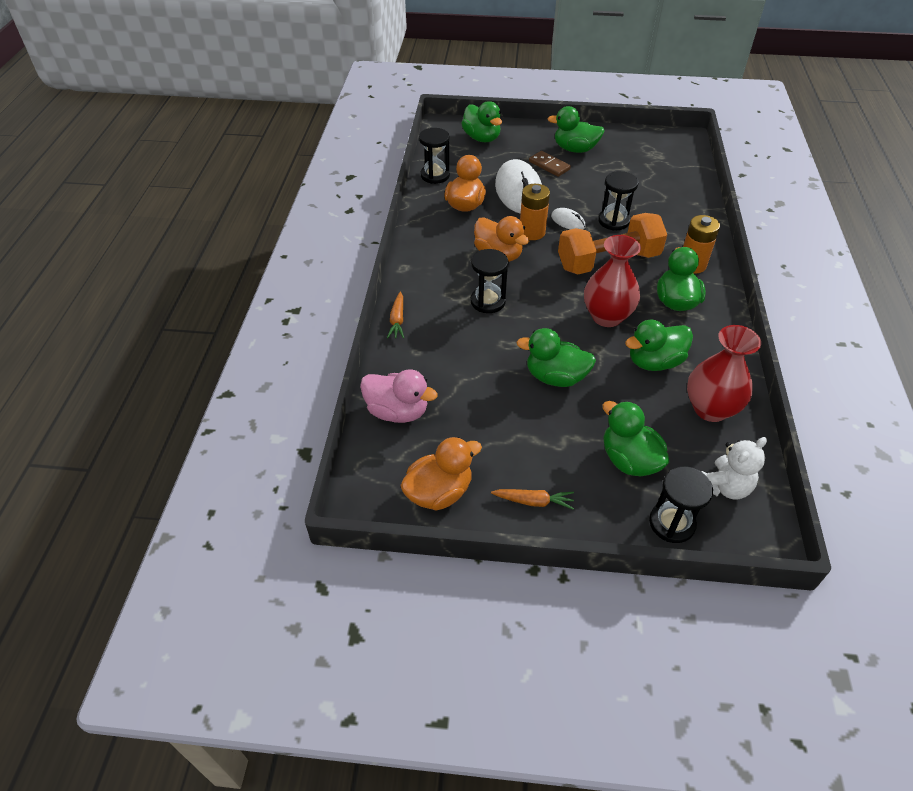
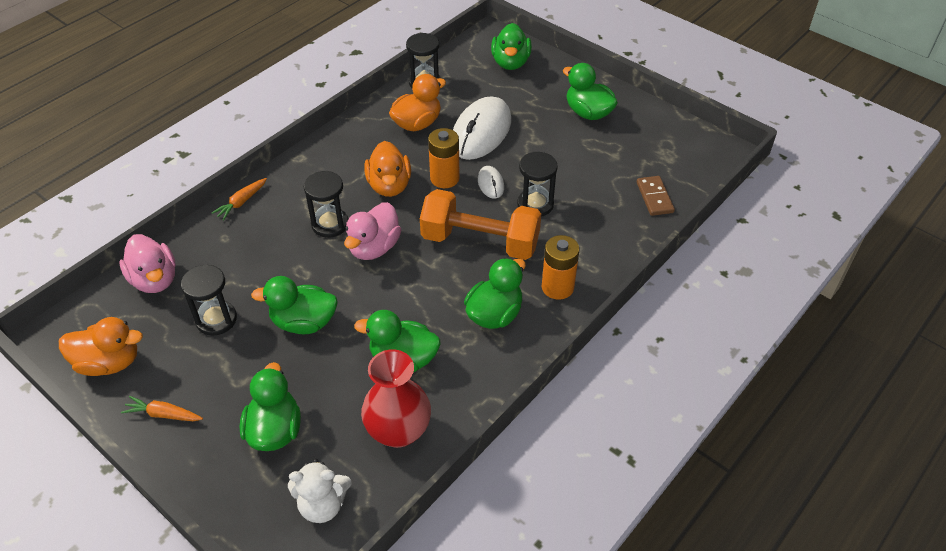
camera: 35 degrees right, 0 degrees up
(533, 501) = (163, 414): orange carrot -> orange carrot turned 150 degrees clockwise
(541, 301) = (374, 247): none -> pink duck
(549, 165) = (541, 119): brown domino -> brown domino (654, 197)
(555, 377) = (304, 322): green duck -> green duck turned 45 degrees counterclockwise
(607, 316) = (413, 293): red vase -> none
(672, 523) = (242, 504): black hourglass -> black hourglass (216, 319)

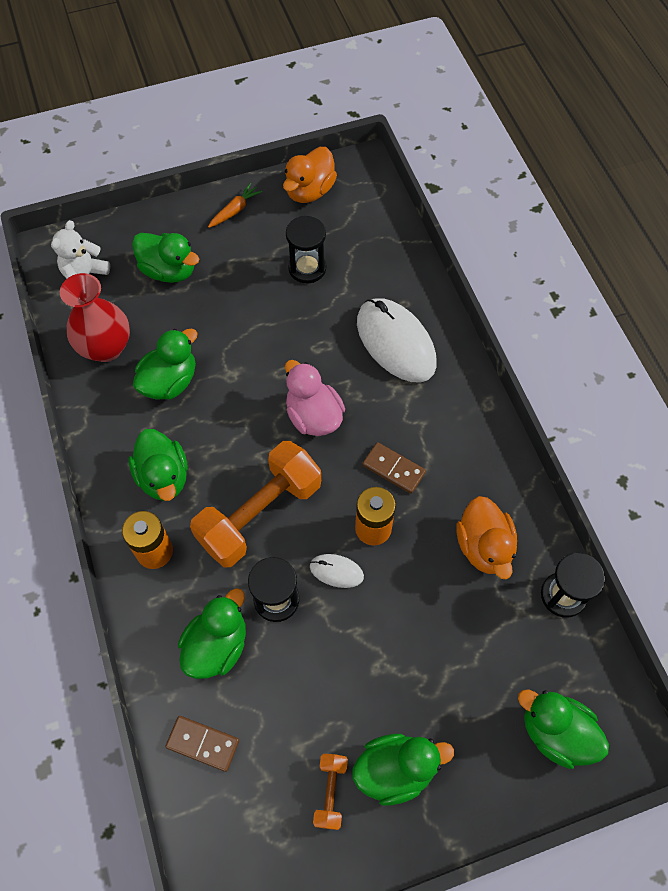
camera: 120 degrees right, 15 degrees up
(155, 280) = (382, 240): pink duck -> none
(242, 202) = (446, 332): orange carrot -> none
(304, 322) = (260, 326): green duck -> green duck (217, 645)
(330, 224) = (369, 392): black hourglass -> none
(389, 186) = (393, 469): orange duck -> brown domino
(481, 132) = (430, 610): white mouse -> white mouse (395, 343)
(625, 133) = (330, 792): none -> orange dumbbell

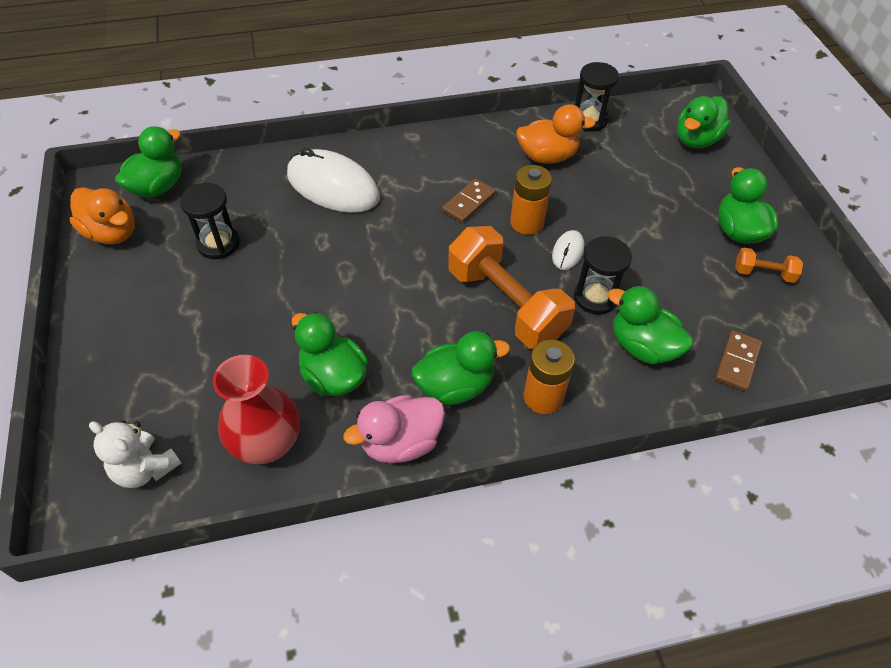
camera: 85 degrees left, 10 degrees down
(169, 270) = (172, 372): green duck -> green duck (158, 187)
(235, 210) = (108, 302): orange carrot -> none
(313, 416) = (402, 254): pink duck -> pink duck (400, 442)
(395, 343) = (333, 186): white mouse -> white mouse turned 60 degrees clockwise

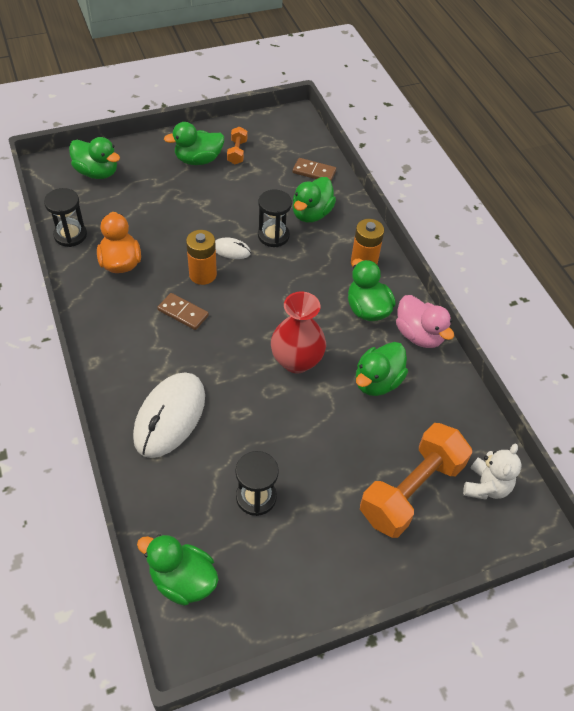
camera: 100 degrees left, 0 degrees up
(112, 233) = (255, 603): orange duck -> none
(267, 444) = (443, 412): red vase -> red vase (296, 361)
(506, 304) = (289, 284): orange dumbbell -> orange dumbbell (411, 490)

